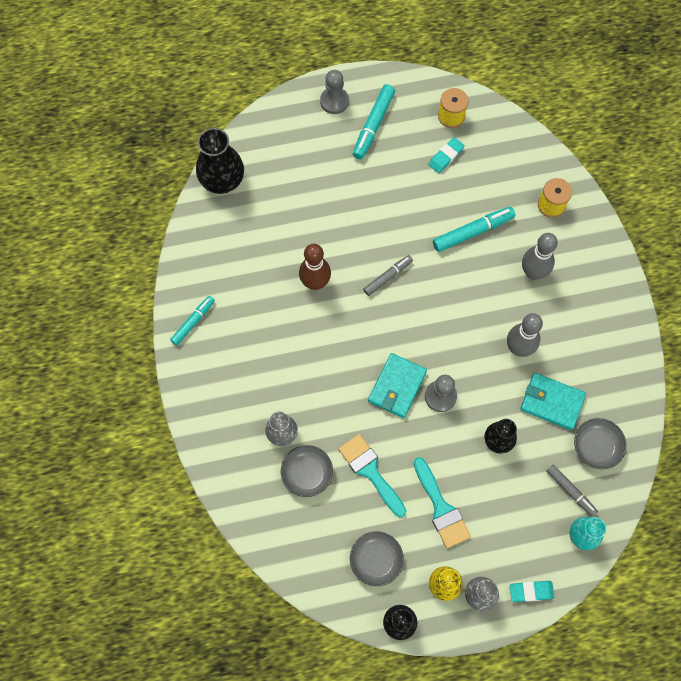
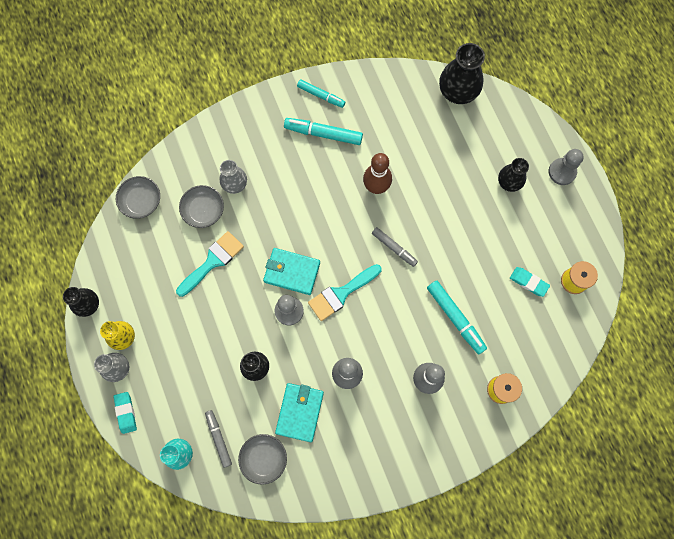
camera: 80 degrees right, 5 degrees up
(336, 152) = (509, 182): none -> black vase
(373, 125) = (545, 211): turquoise marker -> turquoise marker (323, 133)
(376, 560) = (138, 278): grey bowl -> grey bowl (141, 201)
(441, 508) = (189, 325): turquoise brush -> turquoise brush (341, 293)
(570, 491) = (219, 438): grey marker -> grey marker turned 120 degrees clockwise

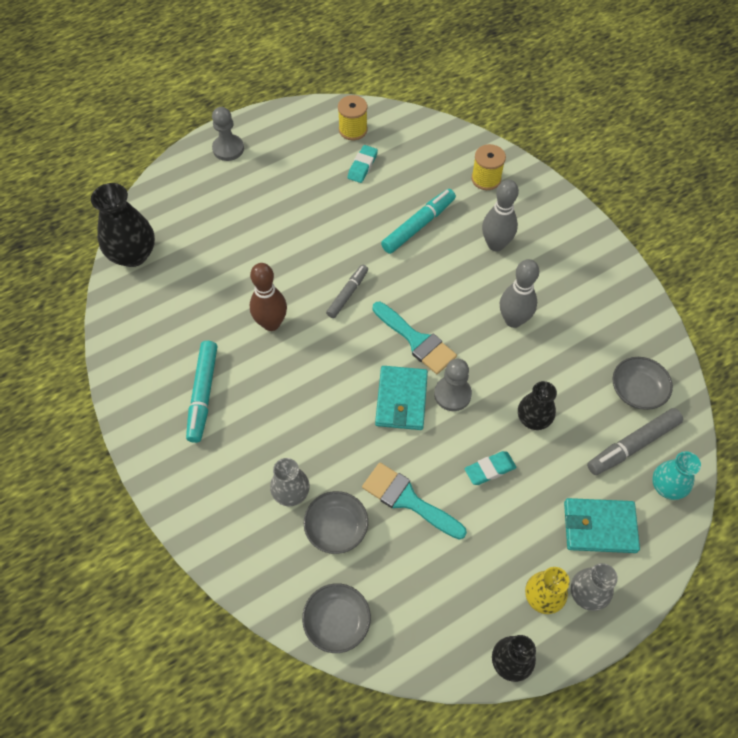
camera: 100 degrees left, 15 degrees down
(126, 412) = (641, 568): turquoise eraser -> turquoise eraser (490, 469)
(219, 438) = (632, 445): grey marker -> grey marker, size x1.51
(300, 412) = (571, 362): turquoise wallet -> turquoise wallet (599, 527)
(321, 96) = (146, 406): turquoise marker -> none
(509, 182) = (247, 194): black vase -> none

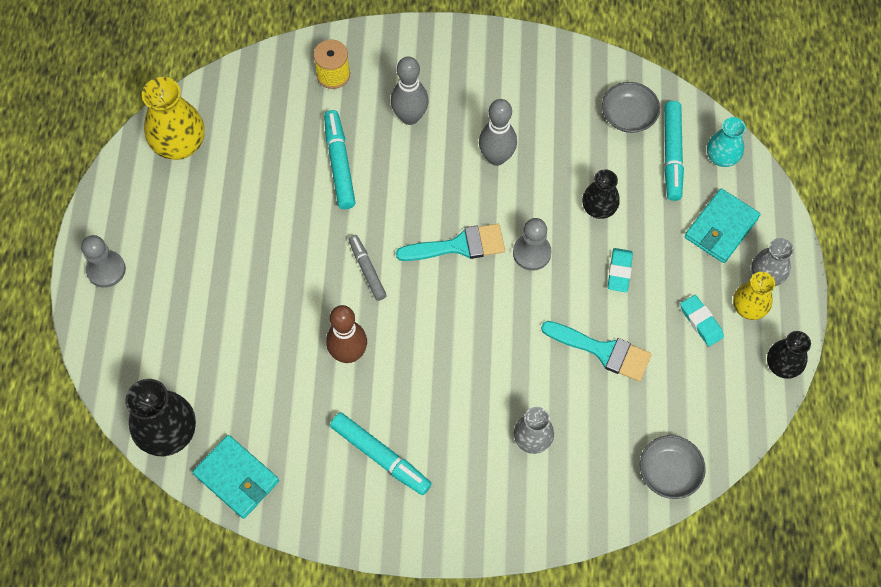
camera: 55 degrees left, 5 degrees up
(336, 528) = (589, 422): grey bowl -> none
(353, 130) = (180, 145): yellow spool -> yellow vase
(362, 166) = (232, 165): turquoise eraser -> turquoise eraser (701, 322)
(401, 400) = (507, 296): turquoise wallet -> turquoise wallet (236, 478)
(408, 500) = (602, 351): turquoise brush -> turquoise brush turned 135 degrees counterclockwise
(632, 445) = (672, 154): grey marker -> turquoise marker

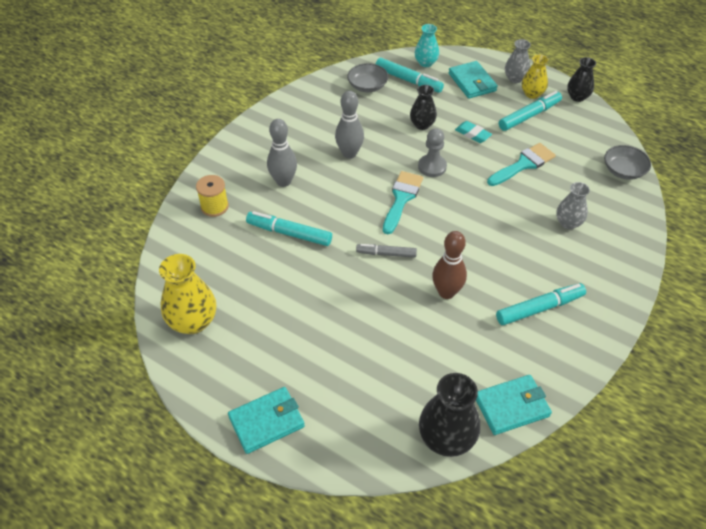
camera: 60 degrees left, 15 degrees down
(106, 270) = (266, 422): grey pawn -> turquoise wallet
(701, 322) = (529, 116): turquoise eraser -> turquoise marker

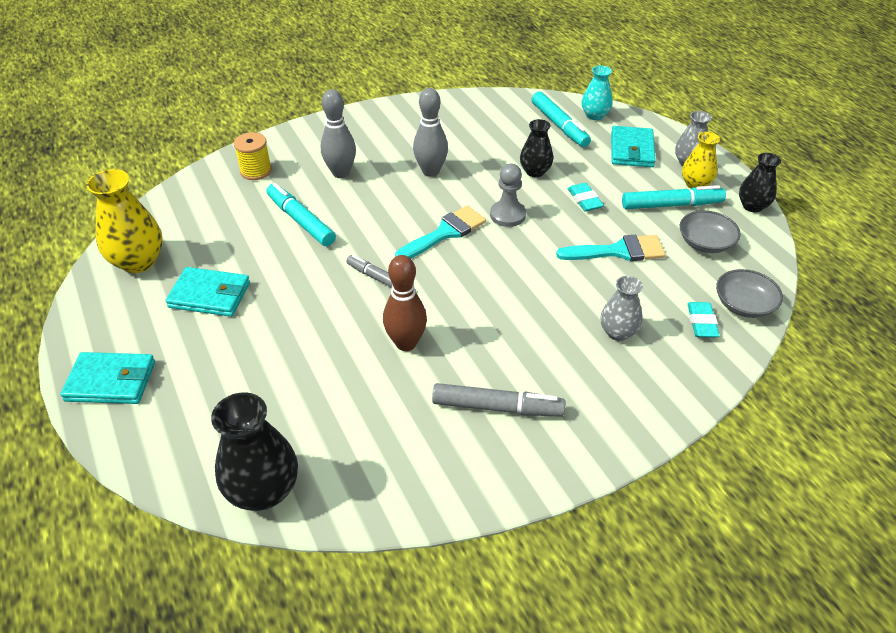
camera: 30 degrees right, 5 degrees down
(367, 86) = (509, 117): grey bowl -> grey bowl (705, 243)
(511, 406) = (366, 495): turquoise wallet -> turquoise wallet (209, 295)
(539, 308) = (497, 407): turquoise marker -> grey marker
(609, 194) = (701, 323): none -> turquoise eraser

